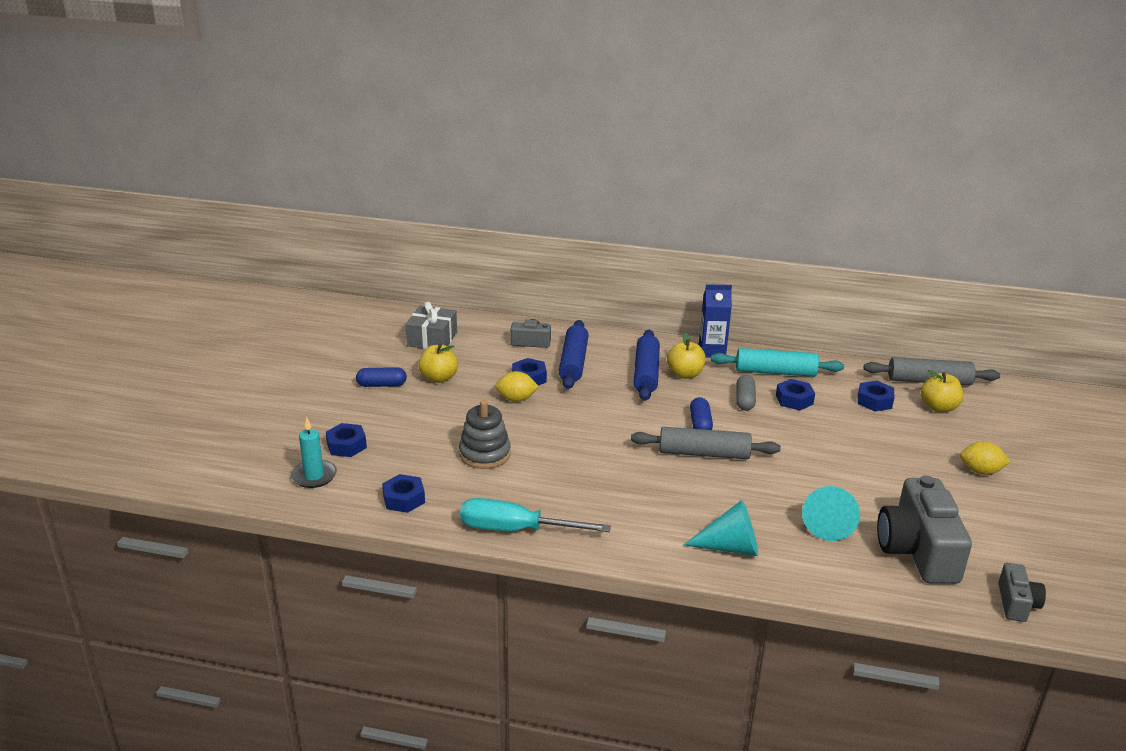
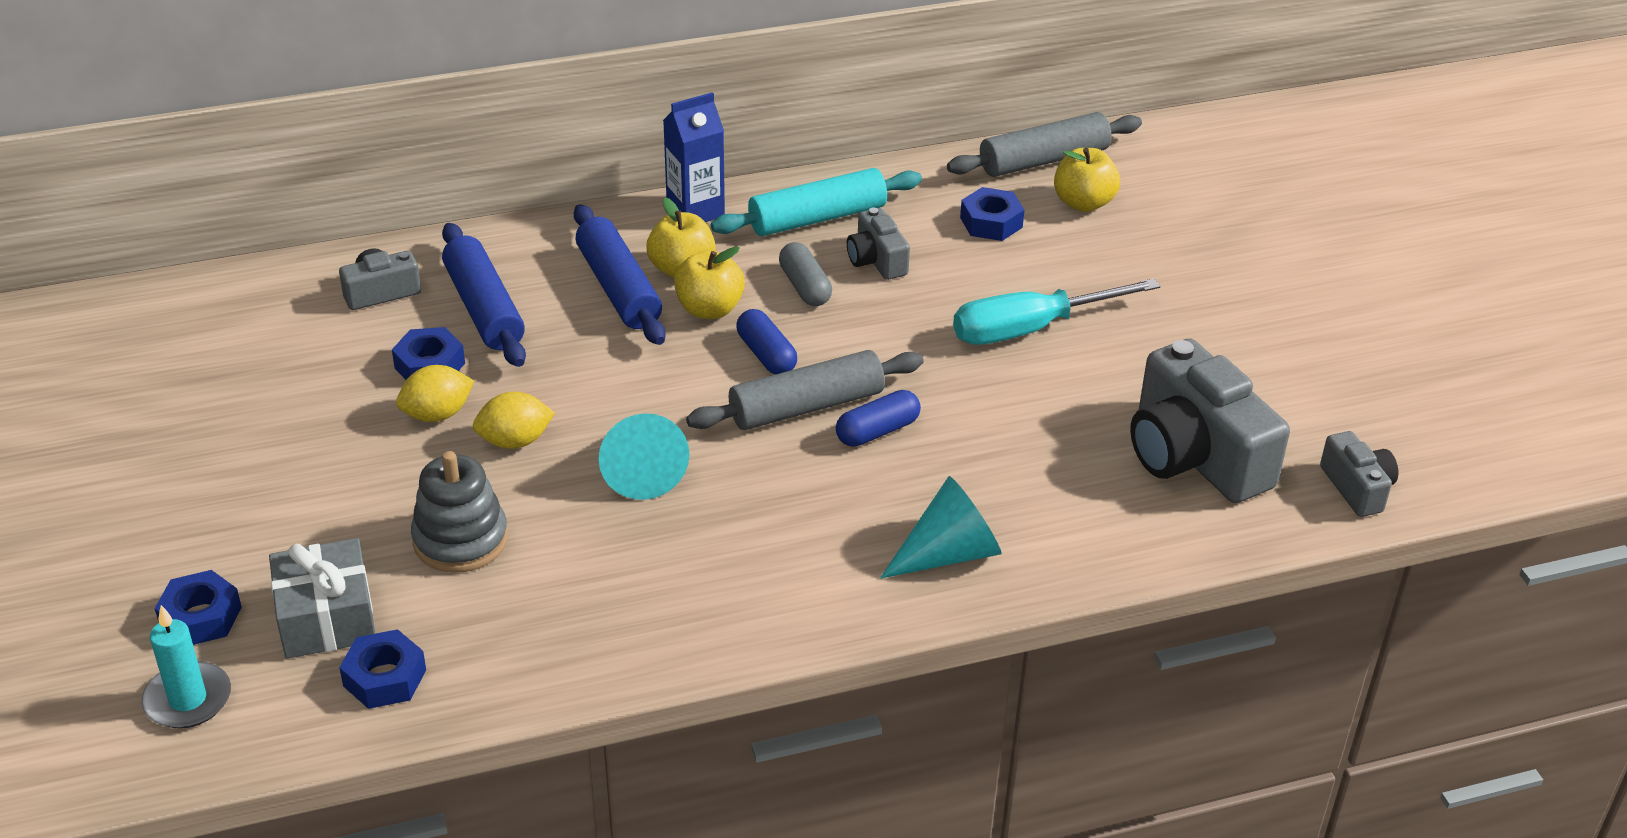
camera: 30 degrees left, 10 degrees up
(382, 385) = (171, 472): blue capsule -> blue capsule (877, 431)
(432, 339) = (194, 345): grey gift -> grey gift (326, 617)
(439, 378) = (268, 421): yellow apple -> yellow apple (709, 309)
(515, 530) = (612, 657): turquoise screwdriver -> turquoise screwdriver (1030, 329)
(794, 400) = (876, 260): blue nut -> grey camera
(828, 524) = (1055, 460): turquoise cone -> turquoise cone (641, 470)
(980, 471) = (1198, 293): yellow lemon -> yellow lemon (515, 441)

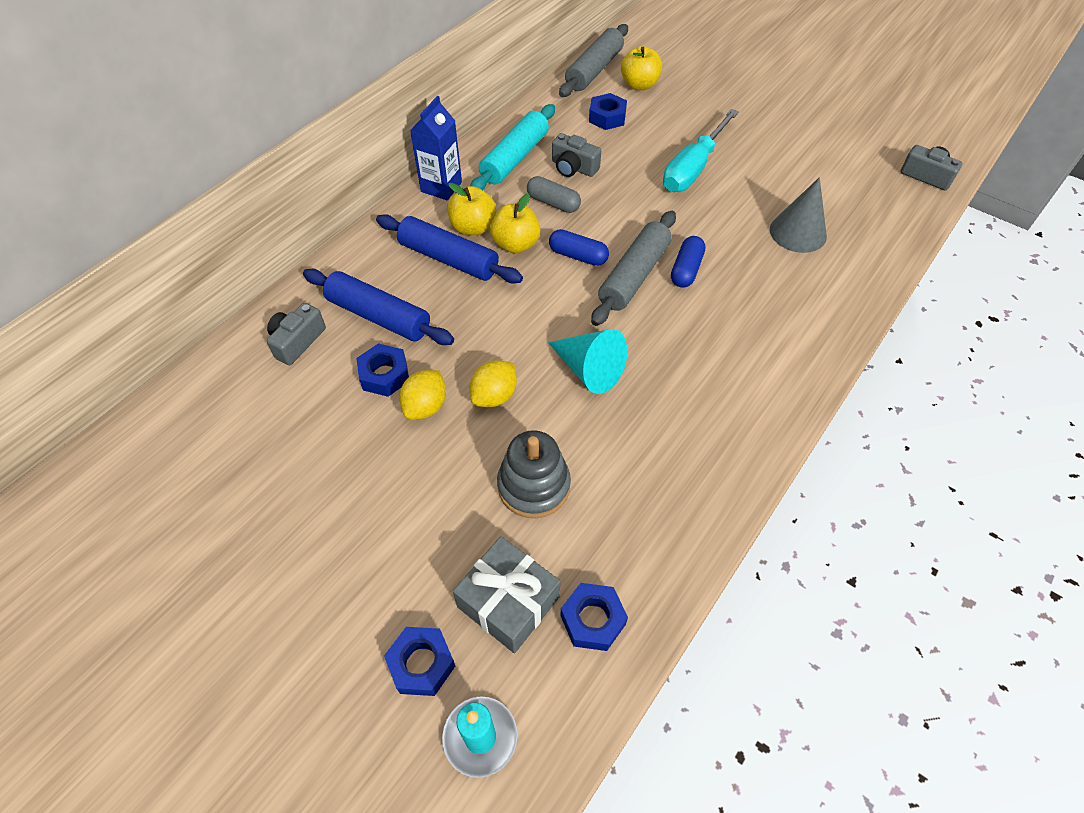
camera: 35 degrees left, 15 degrees up
(948, 554) = (801, 322): turquoise cone -> none
(1075, 462) = (798, 232): none -> grey cone
(1194, 456) = (843, 198): grey camera -> none

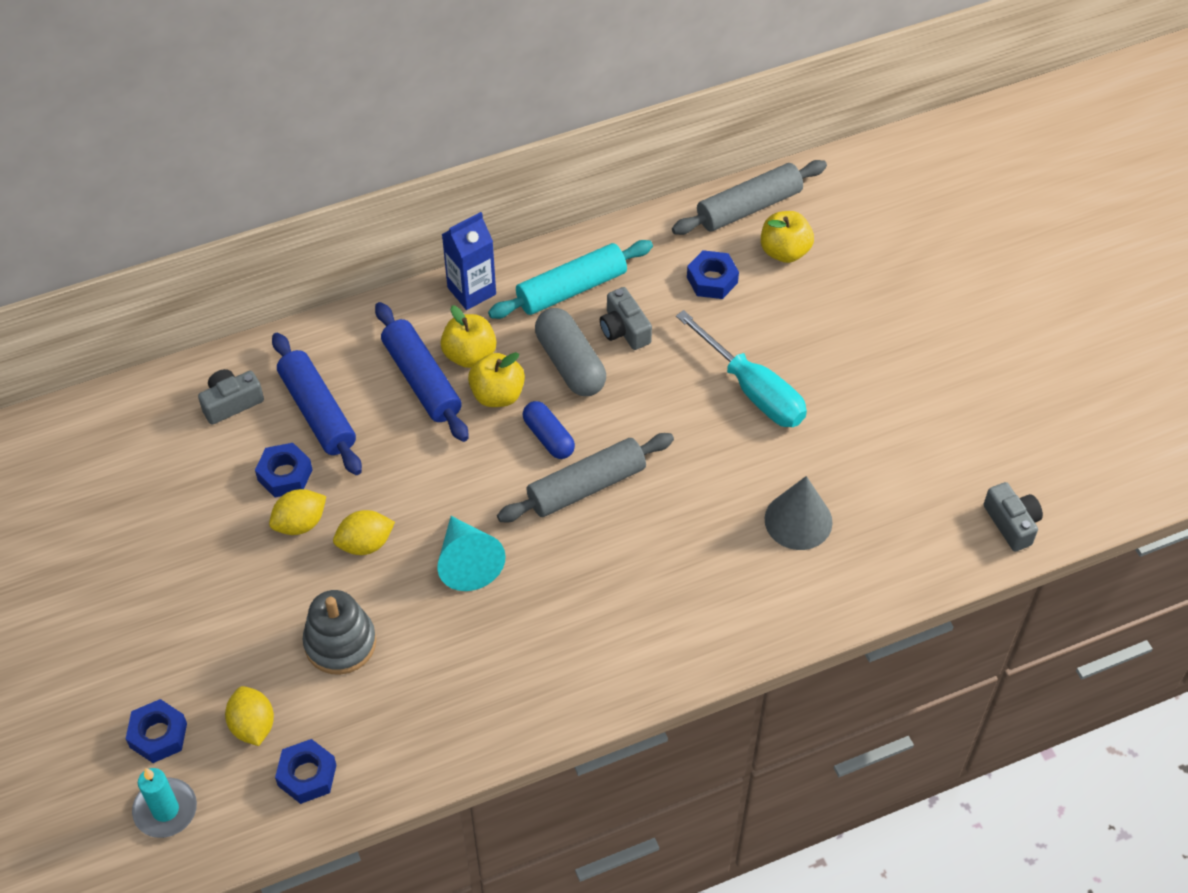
camera: 30 degrees right, 0 degrees up
(508, 602) = (253, 725): grey gift -> yellow lemon
(553, 203) = (570, 363): grey capsule -> grey capsule, size x1.53
(686, 270) = (644, 505): blue capsule -> none
(693, 168) = (753, 390): turquoise screwdriver -> turquoise screwdriver turned 105 degrees counterclockwise

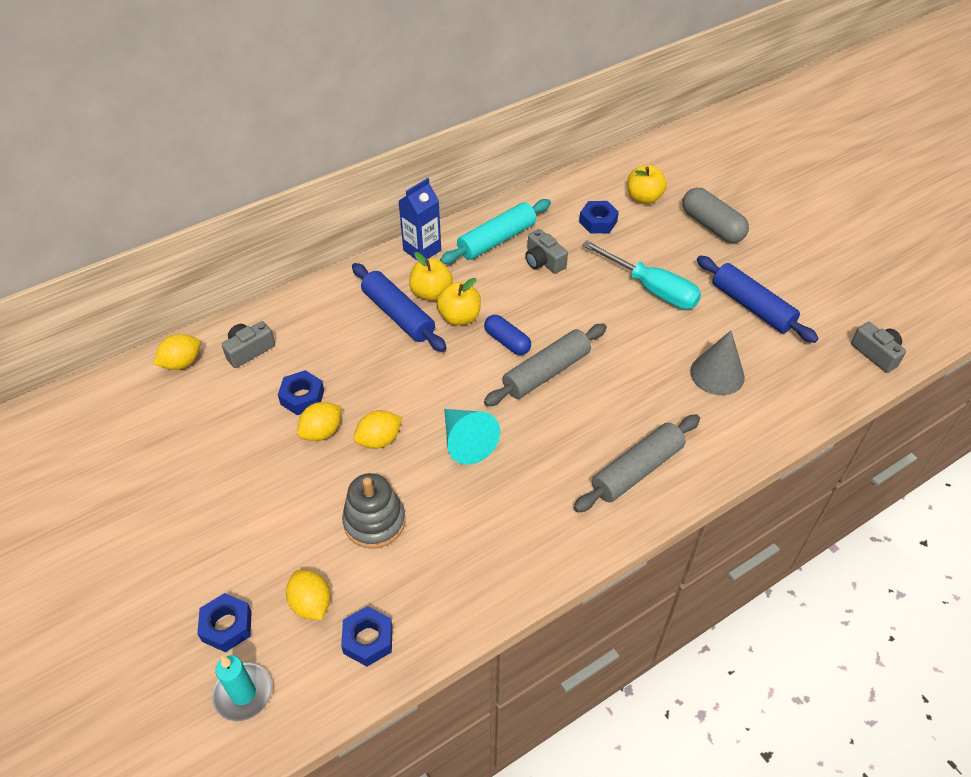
camera: 10 degrees left, 5 degrees down
(149, 408) = (182, 363): none -> yellow lemon
(317, 412) = (320, 347): blue rolling pin -> blue rolling pin (752, 306)
(570, 363) = (509, 289): grey capsule -> grey capsule (712, 226)
(749, 207) = (609, 174): grey rolling pin -> grey rolling pin (637, 470)

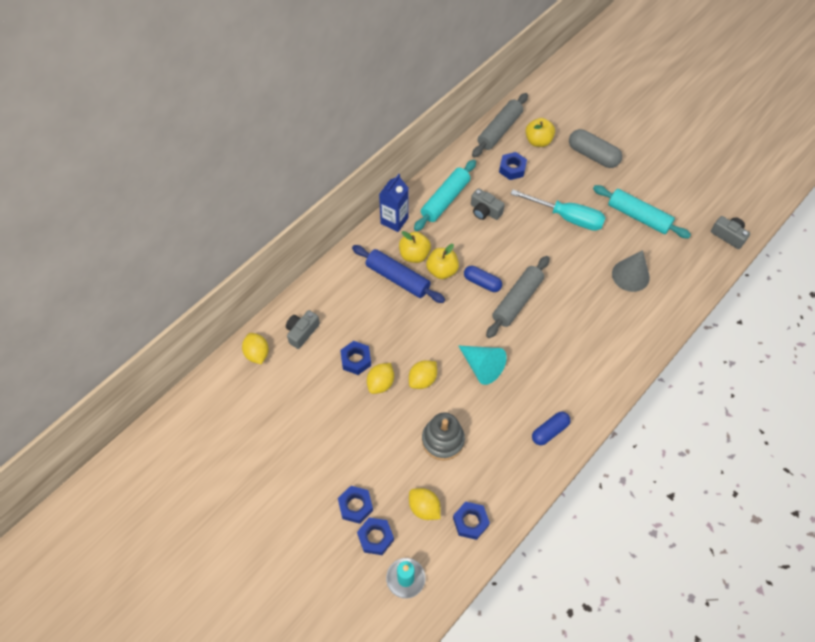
camera: 15 degrees left, 10 degrees up
(182, 363) = (257, 354): yellow lemon -> yellow lemon turned 60 degrees counterclockwise
(219, 577) = (355, 506): none -> blue nut
(530, 545) = (549, 431): none -> blue capsule
(637, 470) = (600, 360): grey rolling pin -> grey rolling pin (499, 130)
(752, 306) = (638, 217): blue rolling pin -> turquoise rolling pin

